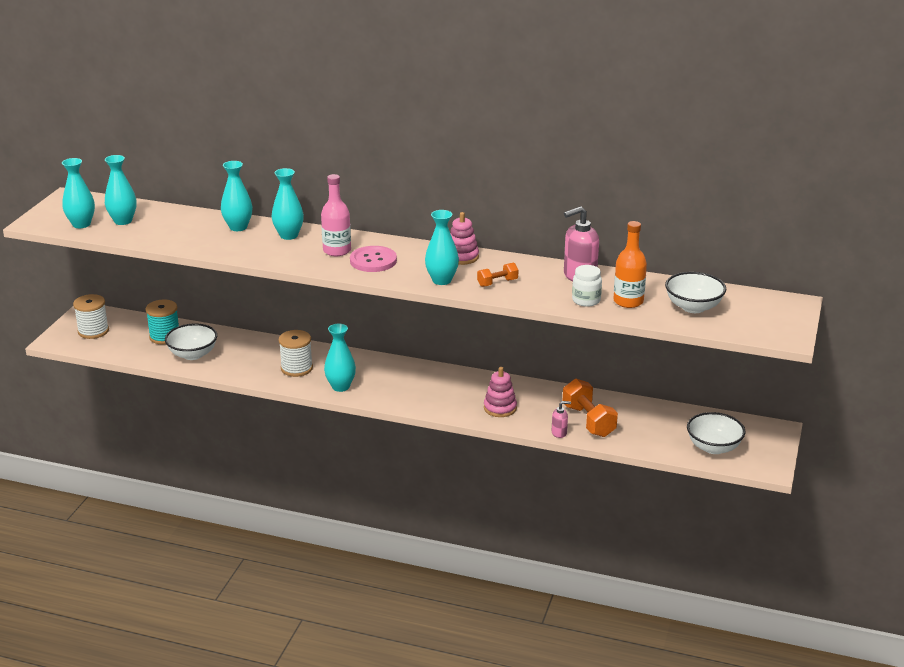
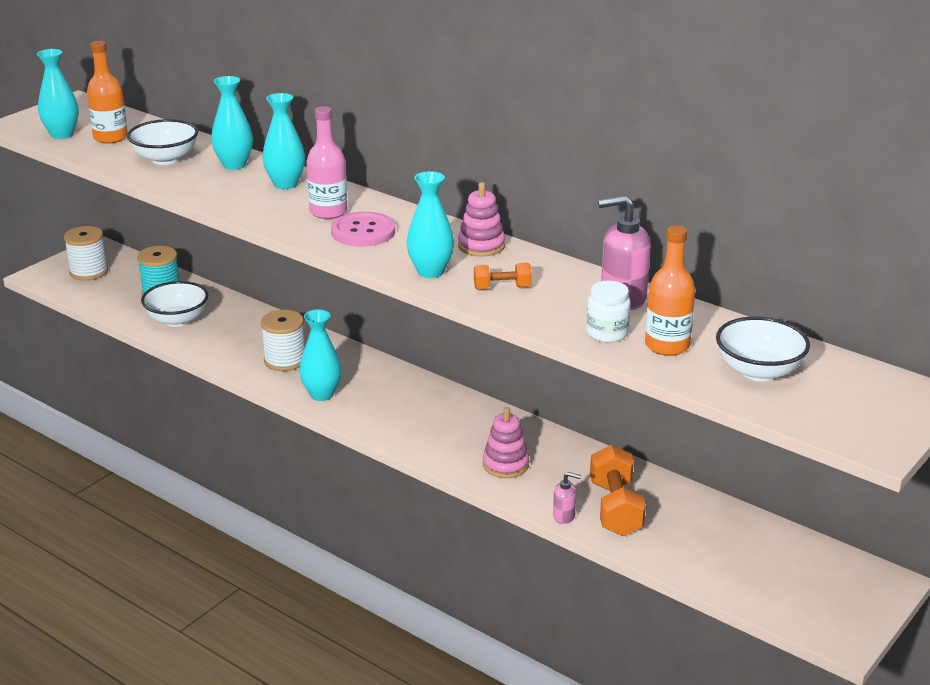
camera: 20 degrees right, 0 degrees up
(123, 221) = (110, 137): turquoise vase -> orange bottle
(713, 447) = (775, 587): white bowl -> white bowl (165, 159)

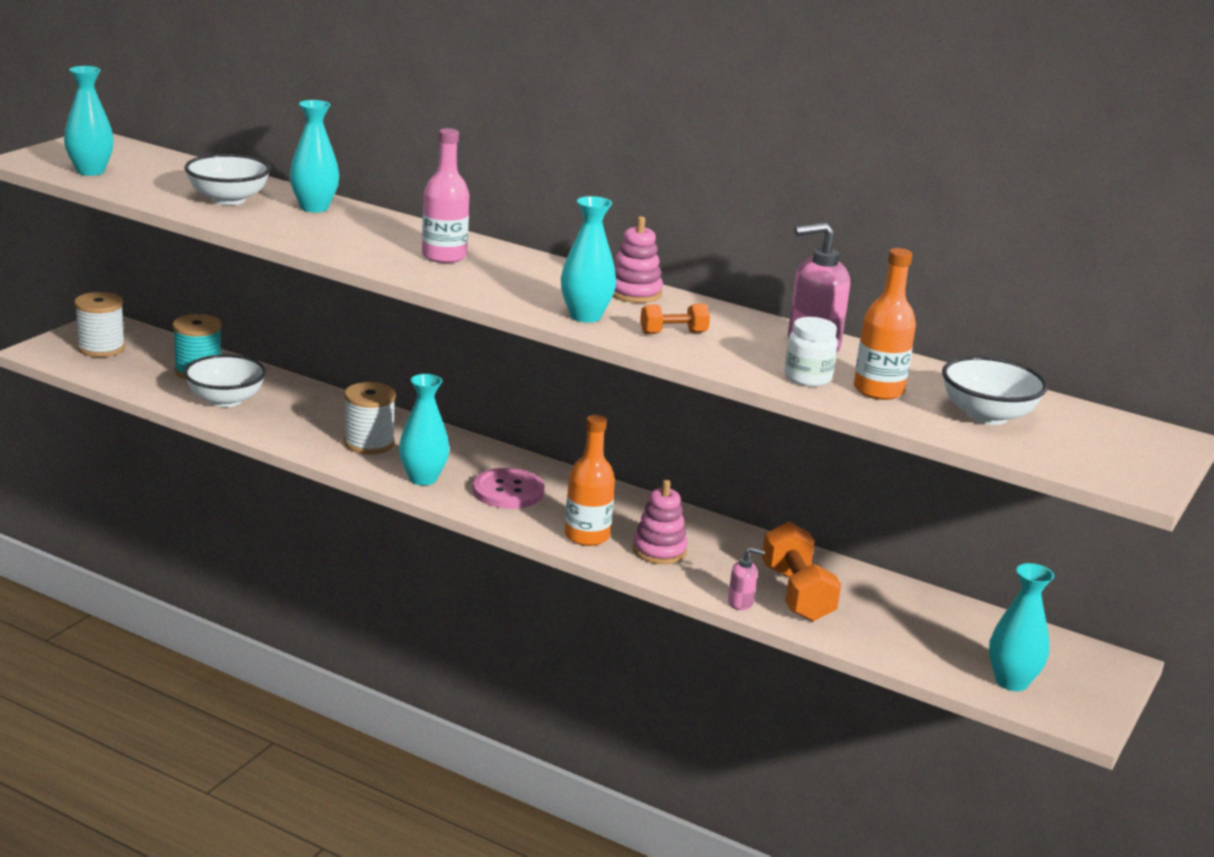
camera: 10 degrees left, 5 degrees down
(110, 137) = (152, 176): orange bottle -> orange bottle (587, 536)
(285, 184) = (383, 228): turquoise vase -> turquoise vase (1011, 682)
(363, 232) = (492, 276): pink button -> pink button (508, 491)

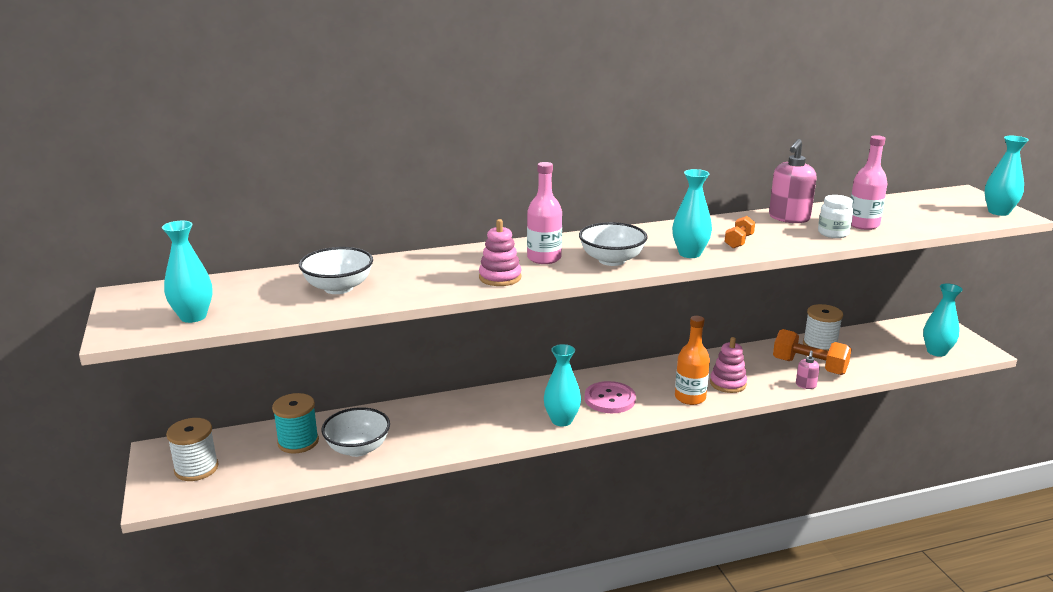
camera: 45 degrees left, 0 degrees up
(314, 208) = (400, 267): turquoise vase -> turquoise vase (998, 212)
(369, 443) = (492, 420): white spool -> white spool (820, 345)
(634, 293) = (667, 231): pink stacking toy -> pink stacking toy (500, 277)
(741, 603) = (805, 385): pink soap dispenser -> pink soap dispenser turned 150 degrees clockwise
(878, 390) = (863, 225): orange bottle -> pink bottle
(987, 415) = (913, 215): white bowl -> white bowl (612, 260)

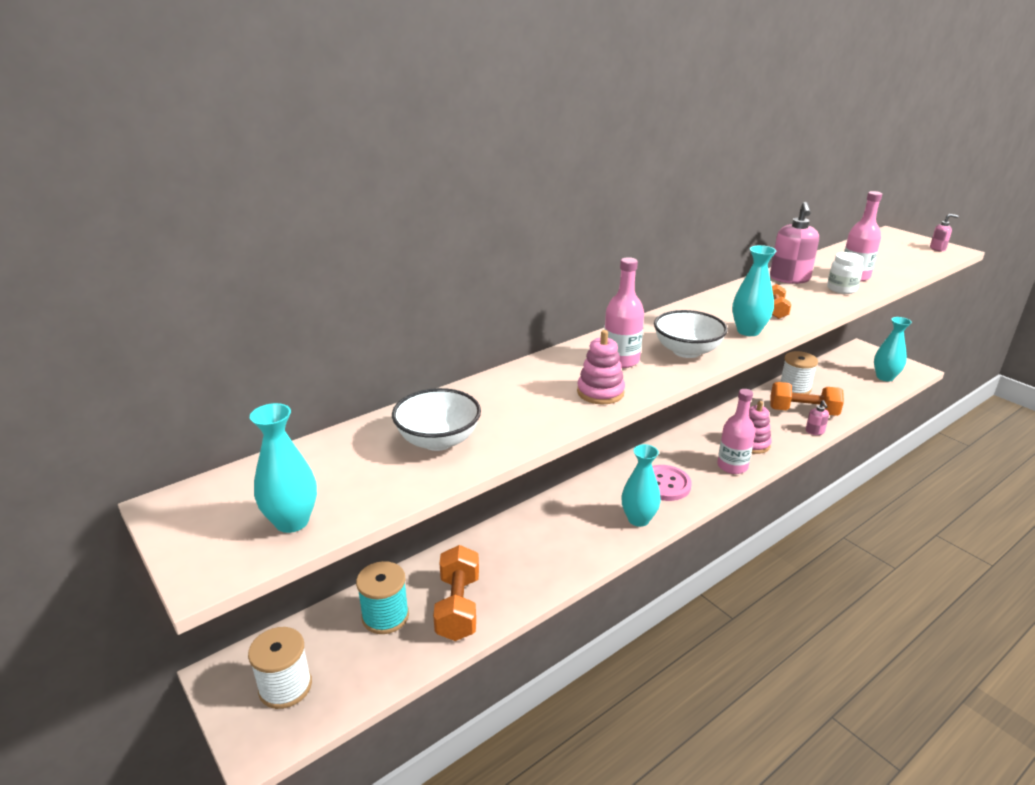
camera: 20 degrees left, 5 degrees up
(358, 448) = (458, 607): white bowl -> orange dumbbell
(690, 397) = (732, 466): orange bottle -> pink bottle
(998, 212) = (937, 248): turquoise vase -> pink soap dispenser

